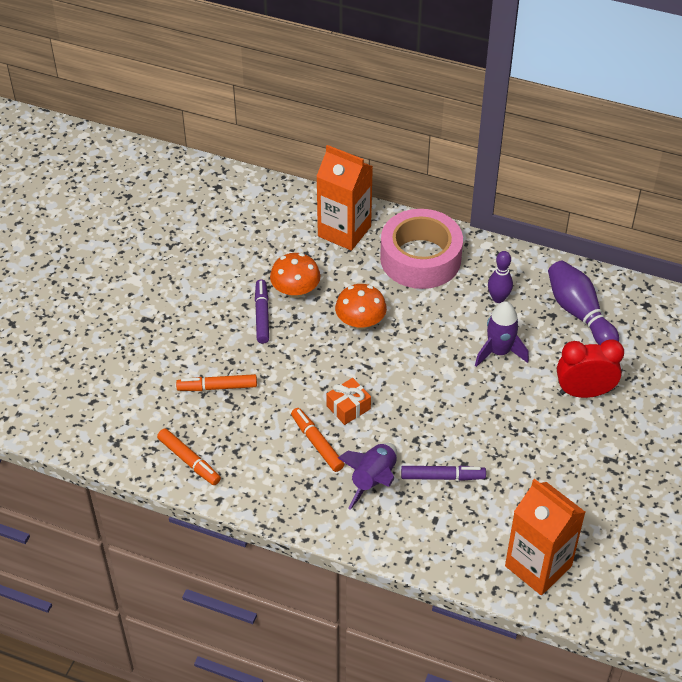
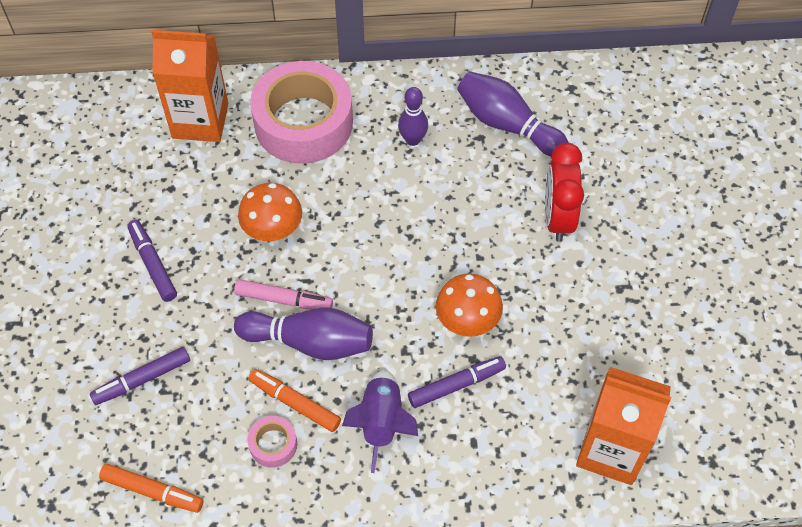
camera: 25 degrees left, 10 degrees up
(217, 387) = (142, 379): orange marker -> purple marker
(288, 464) = (273, 444): none -> pink tape
(295, 290) = (178, 217): orange mushroom -> orange mushroom (467, 319)
(344, 373) = (284, 300): none -> pink marker
(348, 407) = (309, 342): orange gift -> purple bowling pin
(499, 352) = (444, 205): purple rocket -> none
(584, 392) = (558, 218): red clock -> red clock turned 60 degrees counterclockwise

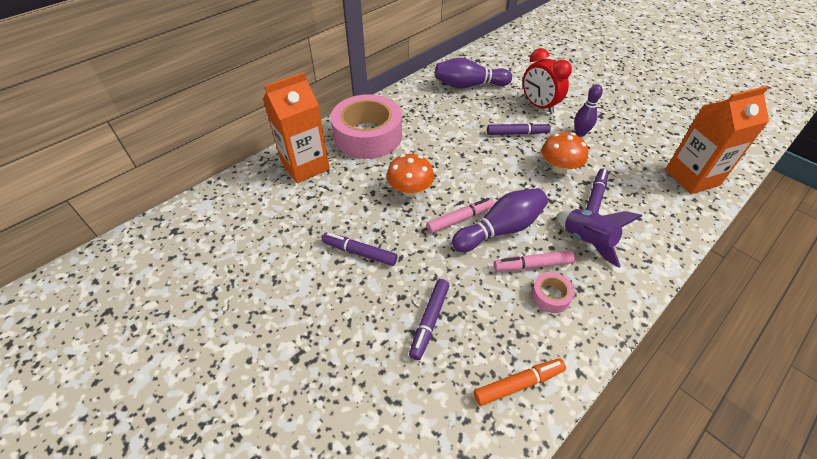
camera: 40 degrees left, 10 degrees down
(295, 403) = (533, 265): orange marker -> pink marker
(413, 139) = (433, 113): purple bowling pin -> purple bowling pin (580, 133)
(478, 238) = (517, 133): none -> purple marker

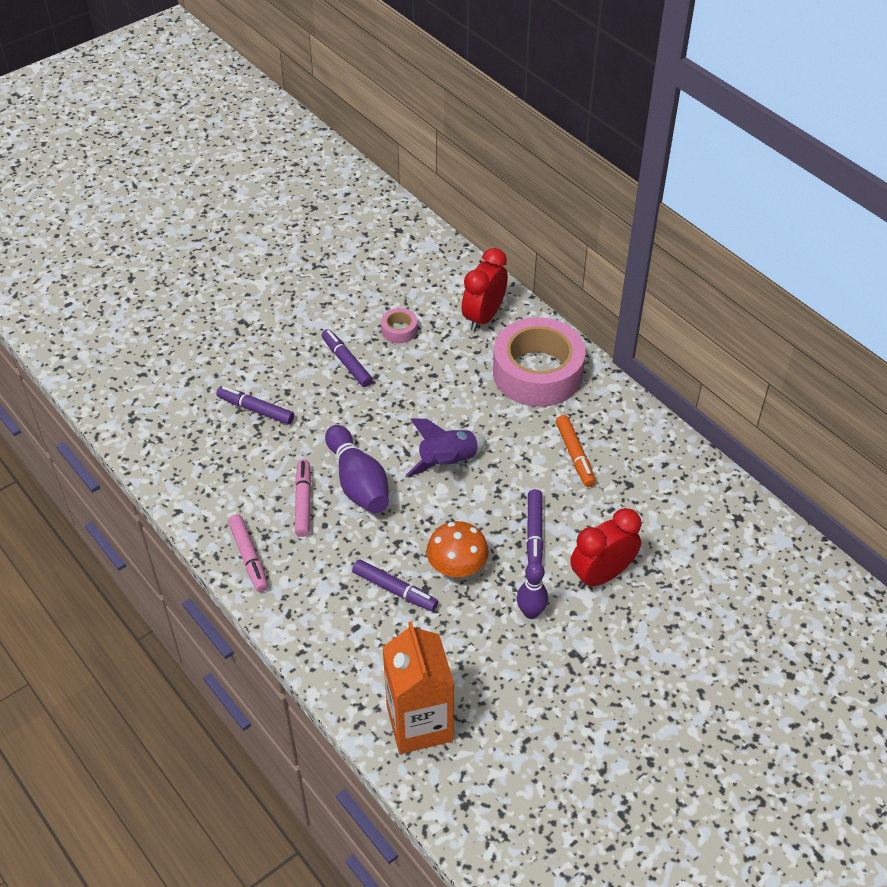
camera: 95 degrees right, 0 degrees up
(305, 166) = (483, 317): orange carton -> red clock
(359, 252) = (347, 362): purple marker -> purple marker turned 60 degrees counterclockwise
(410, 190) = (432, 407): orange mushroom -> none
(460, 219) = (379, 448): pink marker -> pink marker (248, 557)
(469, 85) = (658, 494): purple bowling pin -> none
(518, 384) = (179, 464): orange marker -> orange marker (575, 455)
(550, 296) = (262, 508): pink tape -> pink tape (399, 330)
(587, 241) = (327, 561): purple rocket -> purple rocket (448, 462)

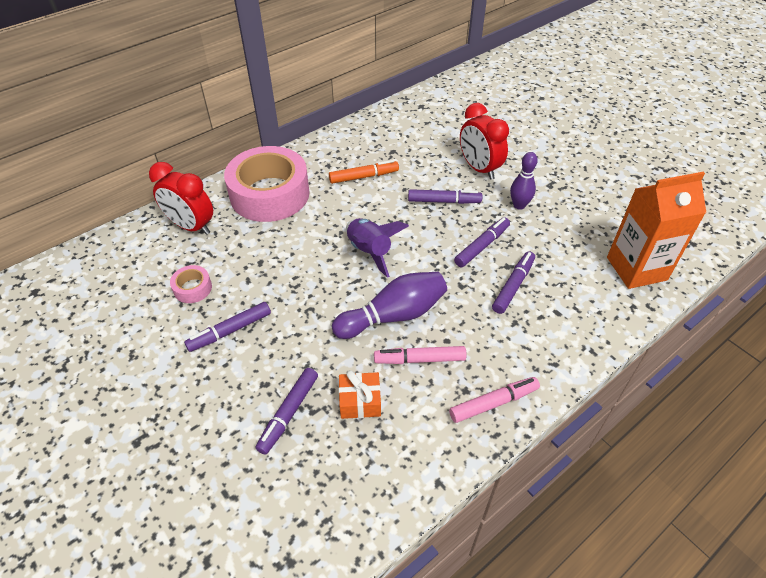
camera: 90 degrees left, 0 degrees up
(262, 457) = (360, 401): none -> orange gift
(457, 566) = (482, 246): orange mushroom -> purple marker

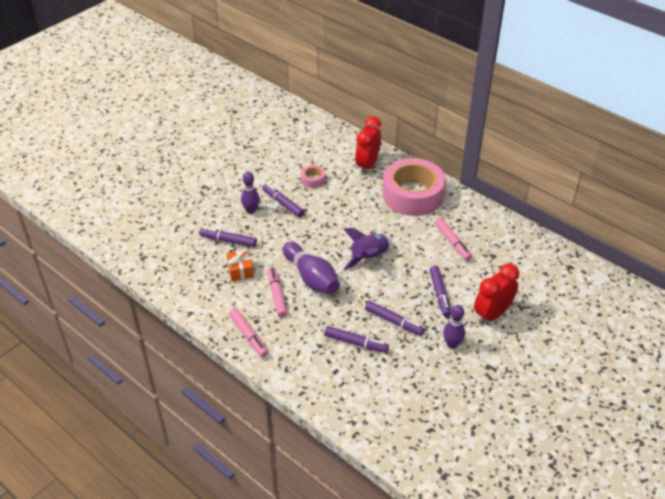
camera: 80 degrees right, 5 degrees down
(229, 375) = (251, 210): none -> purple bowling pin
(364, 177) = (452, 242): orange marker -> pink marker
(636, 268) = (397, 427): orange carton -> none

